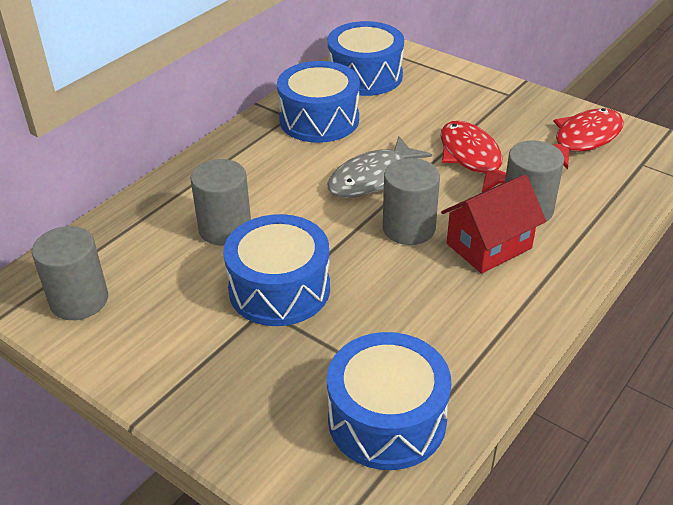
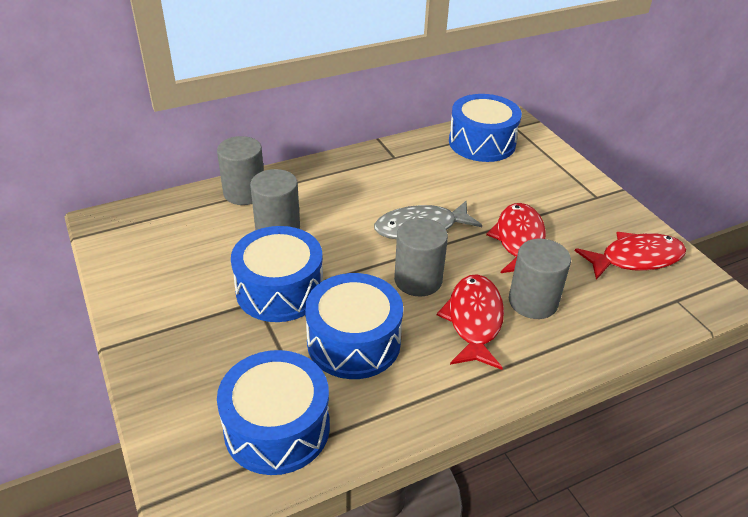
camera: 25 degrees right, 0 degrees up
(79, 300) = (139, 244): grey cylinder -> grey cylinder (244, 193)
(319, 119) = (416, 167): blue drum -> blue drum (353, 342)
(489, 246) = (474, 320): red house -> red fish

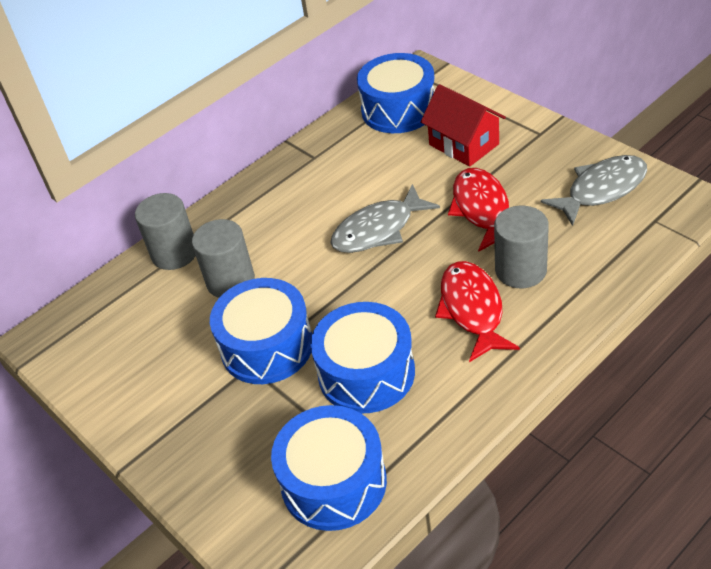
camera: 10 degrees left, 5 degrees up
(418, 280) = (400, 287): grey cylinder -> none
(525, 185) = (464, 144): none -> red house
(636, 258) = (601, 189): red fish -> grey fish

